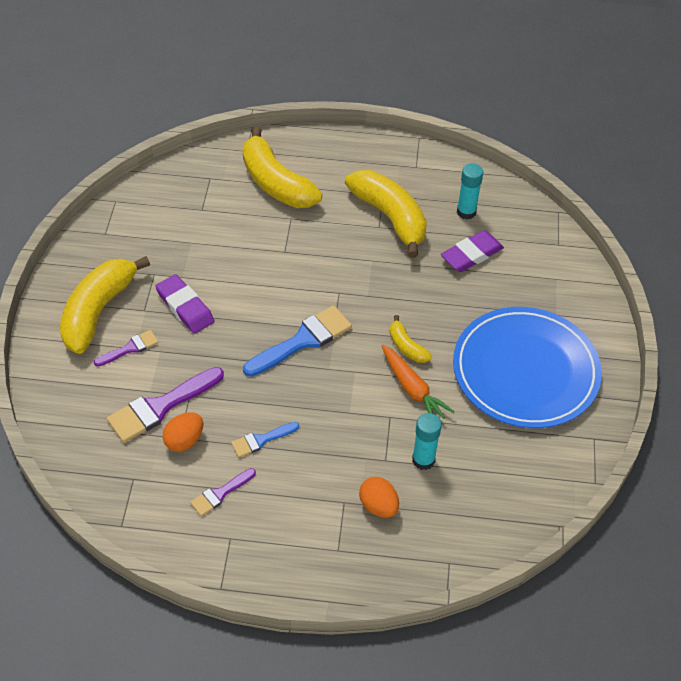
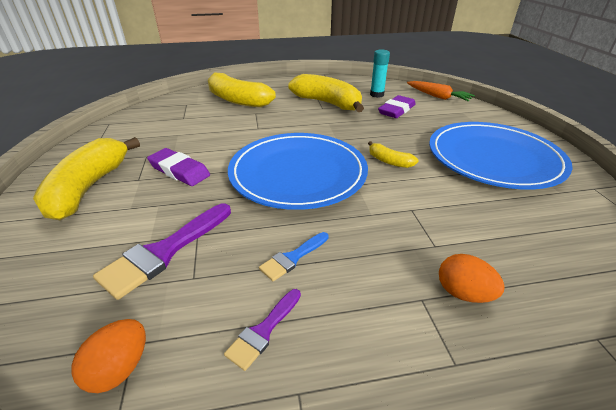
camera: 15 degrees left, 15 degrees down
(130, 348) = (124, 209): purple brush -> none
(184, 440) = (200, 279): orange egg -> orange egg (120, 368)
(302, 341) = (298, 173): blue brush -> blue plate
(413, 389) = (416, 186): orange carrot -> orange carrot (438, 97)
(423, 460) = (471, 237): turquoise glue stick -> none

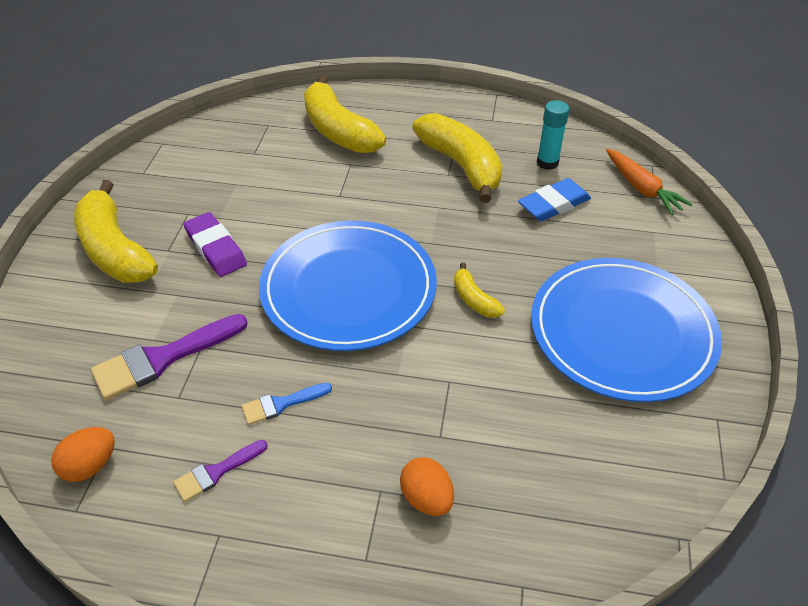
camera: 20 degrees right, 10 degrees up
(89, 187) = (115, 249): yellow banana -> yellow banana turned 60 degrees counterclockwise
(396, 110) = (554, 204): purple eraser -> blue eraser

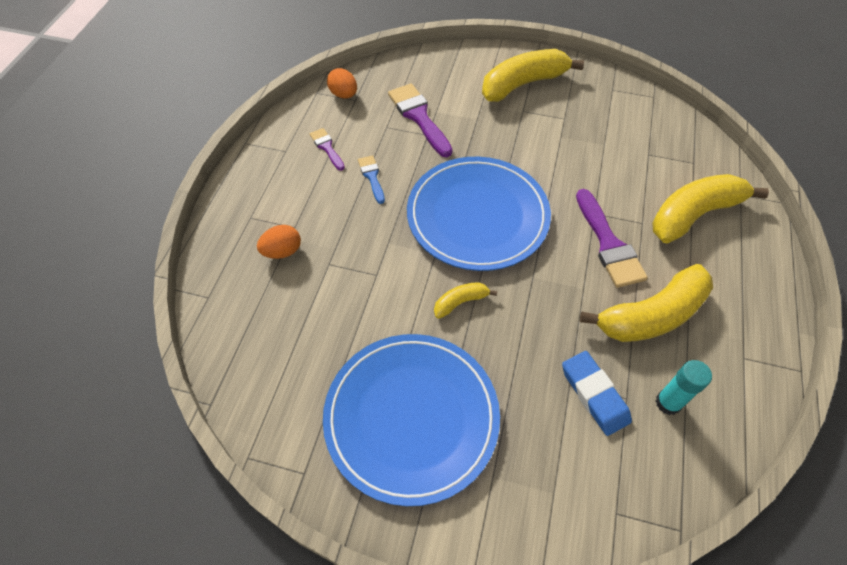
camera: 95 degrees right, 10 degrees up
(215, 248) = (524, 136): purple eraser -> none
(380, 187) = (608, 244): none -> purple brush
(642, 188) = (631, 502): orange carrot -> none

